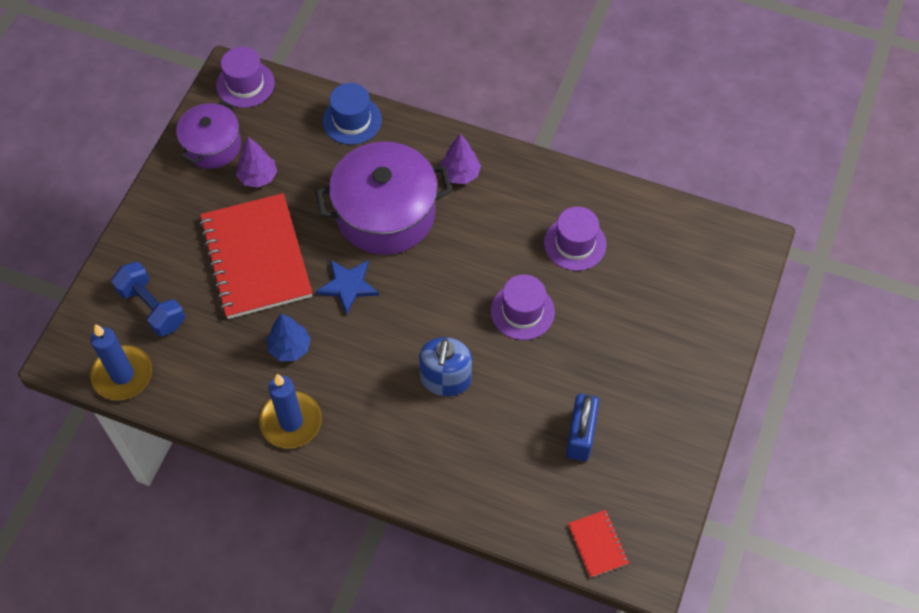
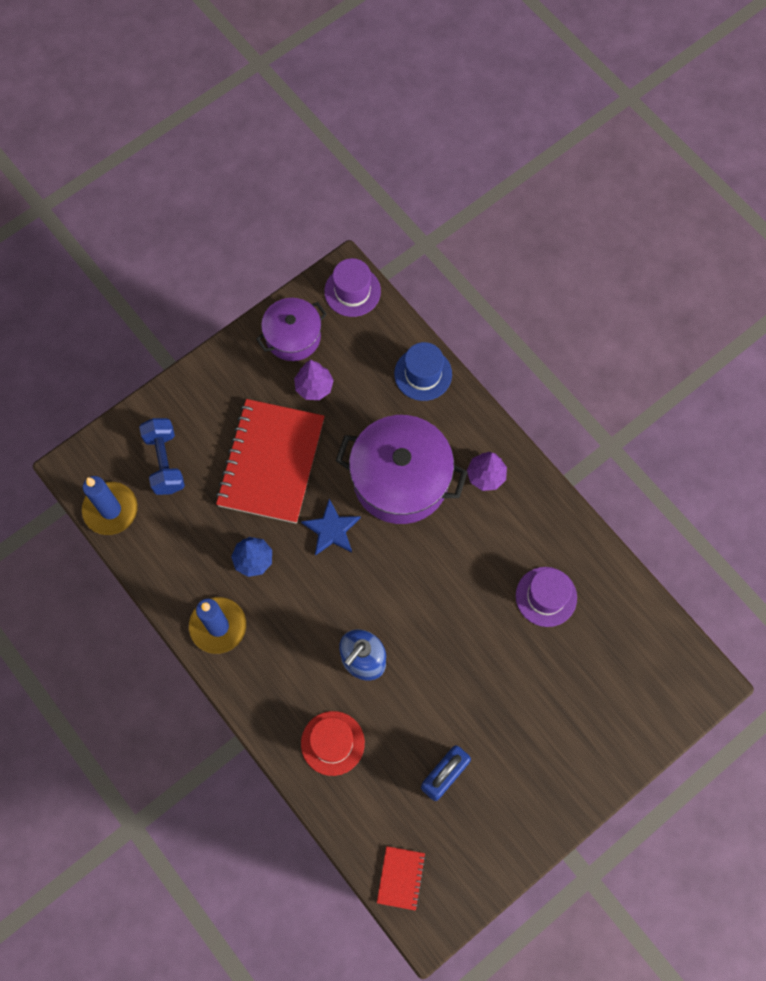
camera: 30 degrees right, 10 degrees up
(462, 464) = (332, 743): none -> red hat
(522, 311) = (463, 634): purple hat -> none

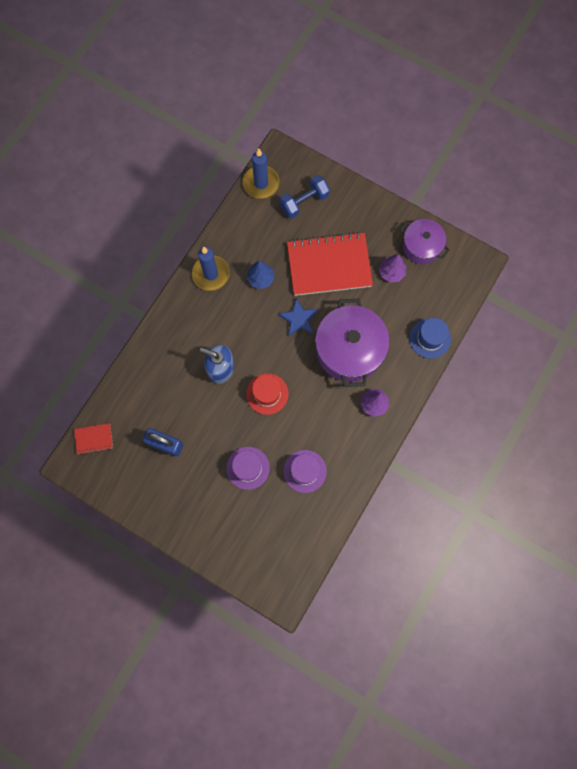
camera: 70 degrees right, 5 degrees up
(332, 743) = (162, 369): red hat -> red hat (267, 394)
(352, 291) = (470, 272): purple hat -> purple hat (248, 468)

